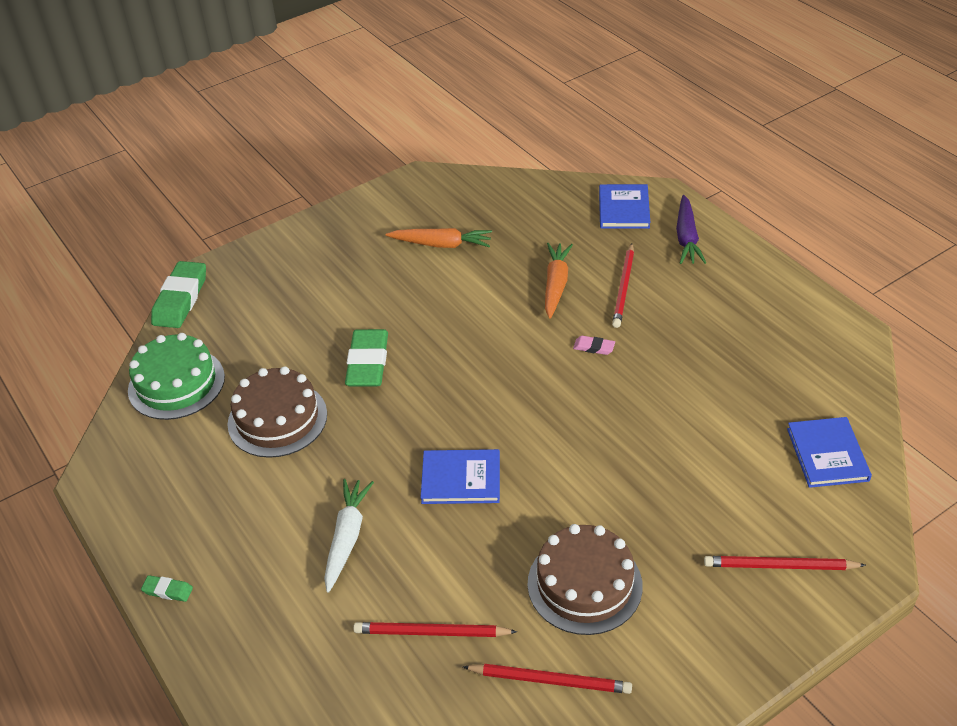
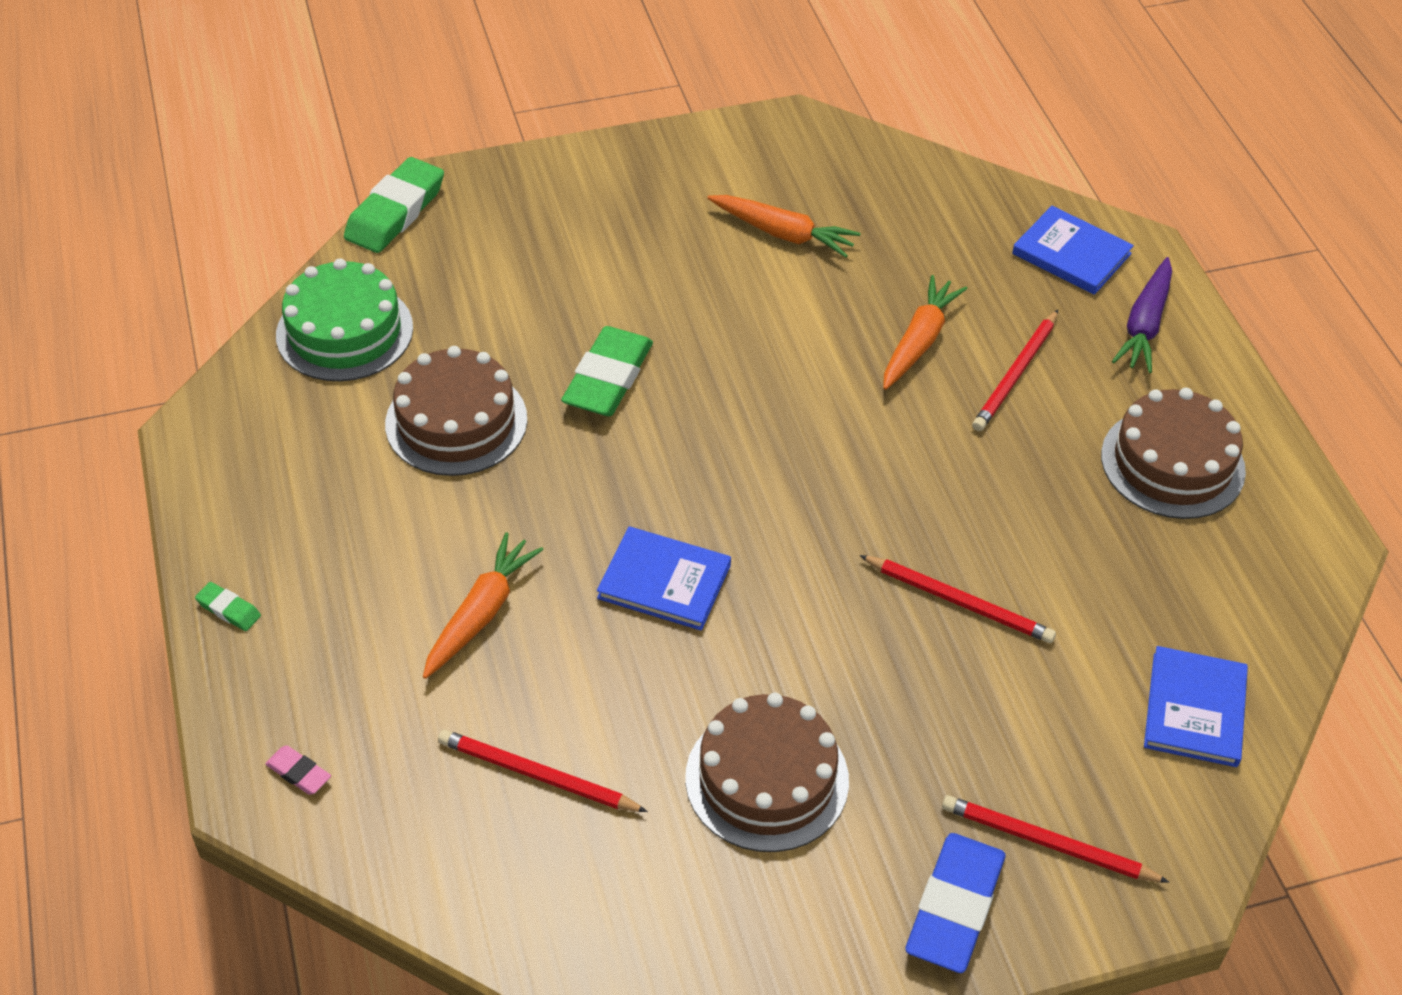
camera: 15 degrees right, 5 degrees up
(347, 537) = (481, 613): white carrot -> orange carrot
(550, 680) = (664, 890): red pencil -> red pencil (959, 602)
(594, 347) = (931, 450): pink eraser -> pink eraser (299, 773)
(623, 209) = (1071, 254): blue book -> blue book turned 75 degrees counterclockwise
(742, 312) = (1172, 463): none -> brown cake
(742, 627) = (954, 907): none -> blue eraser

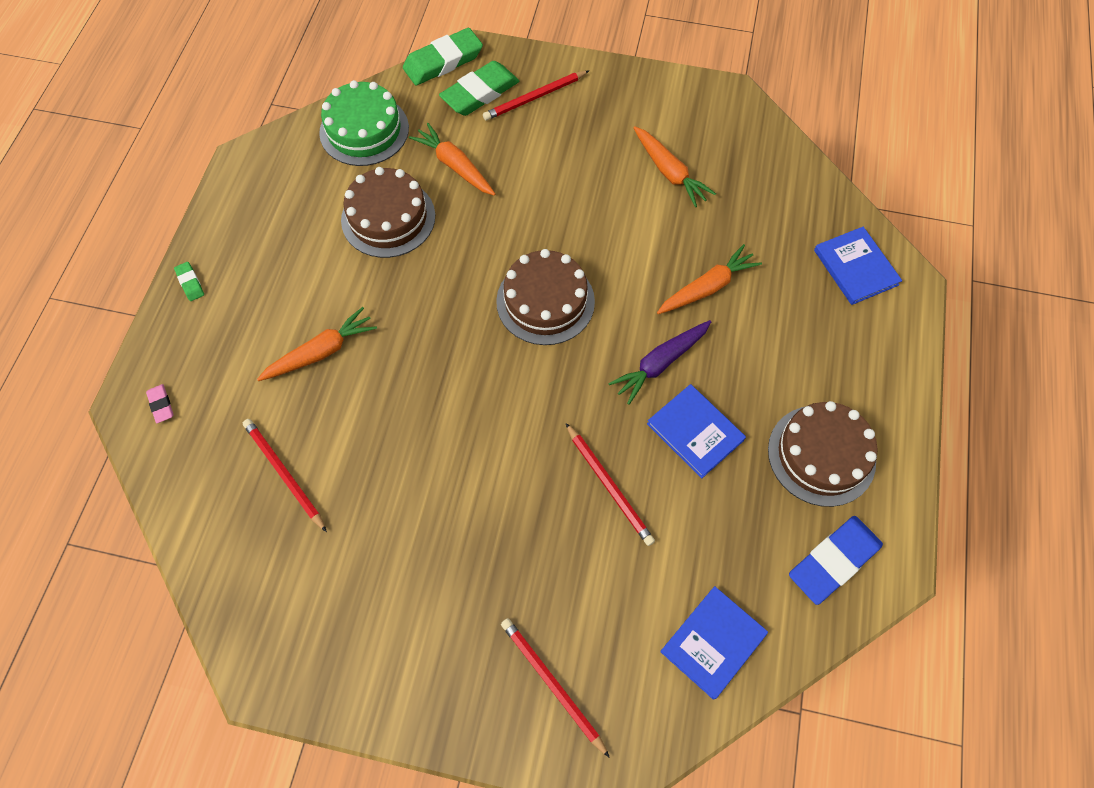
camera: 30 degrees right, 15 degrees up
(502, 327) = (454, 166): none -> orange carrot
(608, 378) = (494, 228): green eraser -> green eraser (480, 93)
(664, 581) = (438, 382): blue book -> blue book (695, 432)
(767, 779) = (411, 546): brown cake -> brown cake (545, 301)
(954, 907) = (465, 695): blue eraser -> blue eraser (833, 561)
(1016, 374) = (756, 340): red pencil -> red pencil (535, 98)
(1144, 325) = (872, 343): purple carrot -> purple carrot (660, 364)

